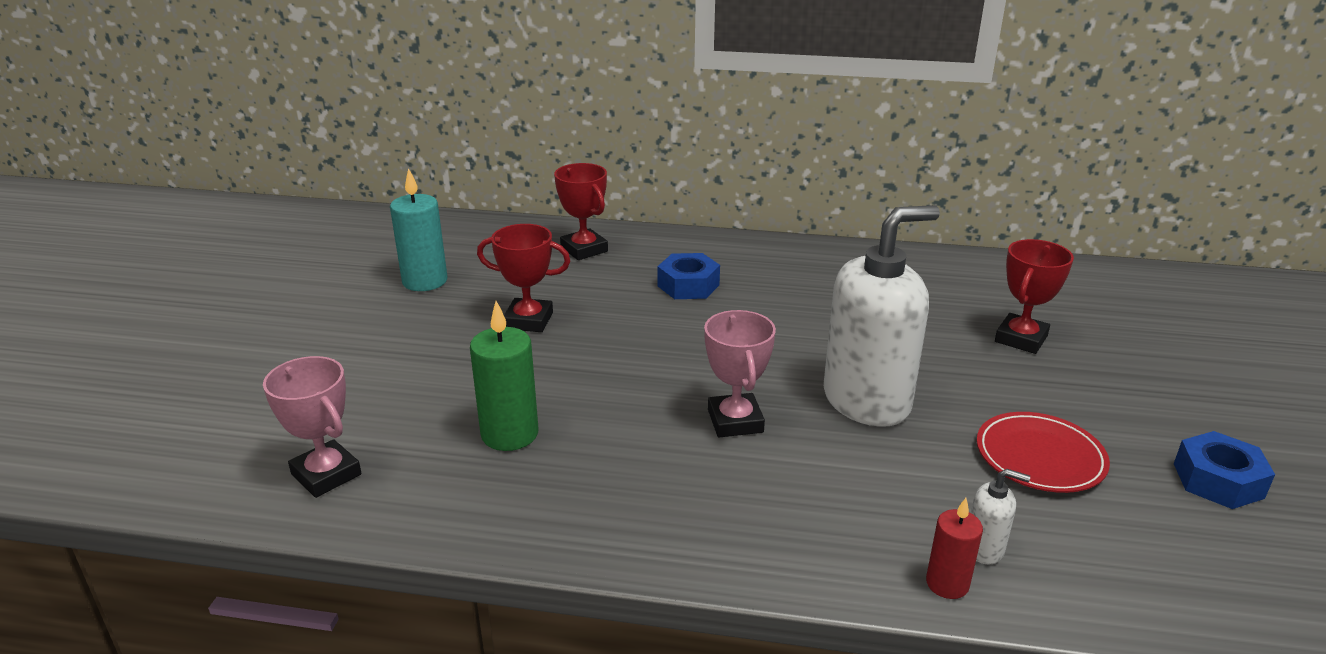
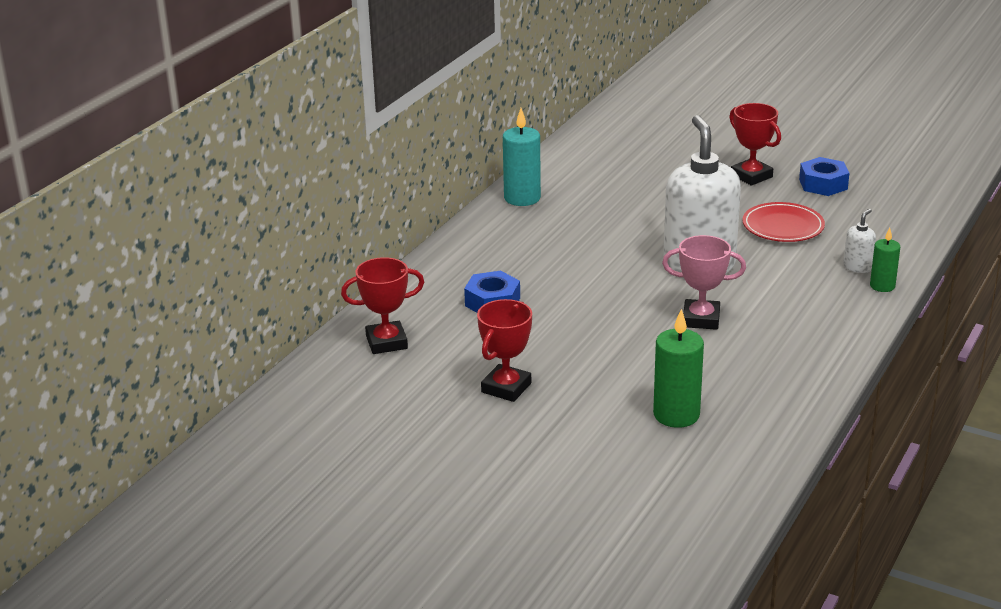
camera: 70 degrees left, 0 degrees up
(326, 474) = (694, 504): pink trophy -> none
(425, 281) = (391, 438): turquoise candle -> turquoise candle (522, 198)
(947, 584) = (882, 286): red candle -> green candle
(1021, 339) = (651, 193): red trophy -> red trophy (751, 176)

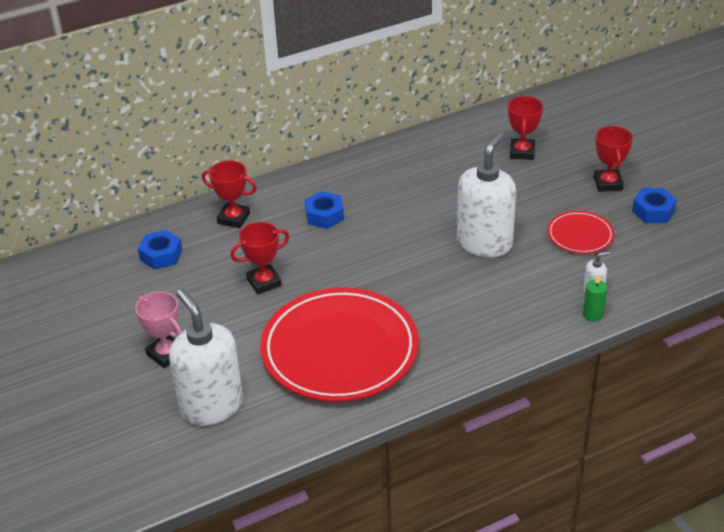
camera: 35 degrees right, 10 degrees up
(342, 410) = (161, 255): none -> blue nut
(522, 198) = (430, 141): turquoise candle -> none
(603, 526) = (211, 406): none -> white soap dispenser
(632, 177) = (522, 152): none -> red trophy
(676, 415) = (340, 350): green candle -> red plate
(701, 319) = (437, 286): pink trophy -> pink trophy (166, 354)

